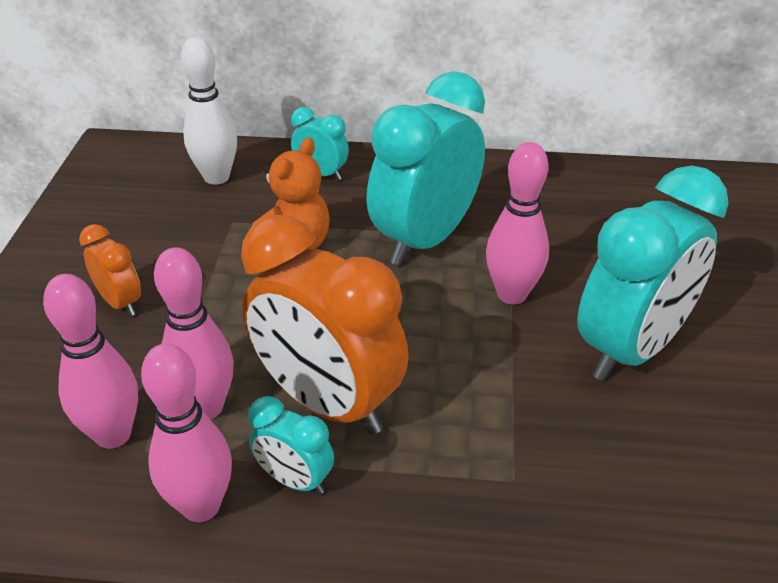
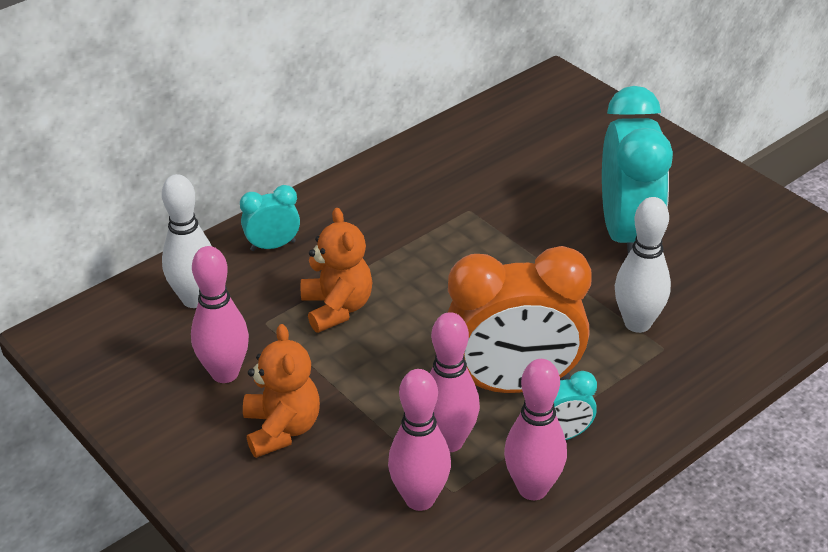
camera: 45 degrees left, 0 degrees up
(120, 302) = (282, 429): orange clock -> orange teddy bear
(425, 240) = (418, 246): turquoise clock -> none
(512, 294) = (522, 246): pink bowling pin -> pink bowling pin (225, 373)
(520, 436) = (637, 323): none -> white bowling pin

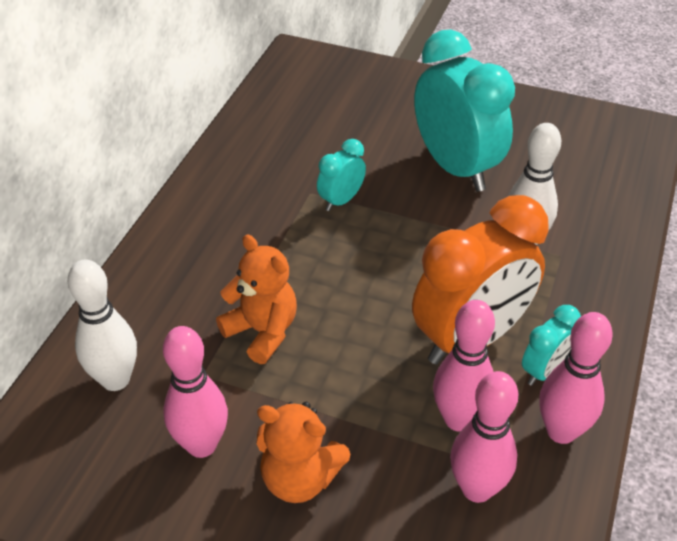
camera: 30 degrees left, 5 degrees up
(273, 246) = (156, 294): turquoise clock -> turquoise clock (341, 200)
(282, 429) = (300, 478): orange teddy bear -> orange teddy bear turned 150 degrees clockwise

